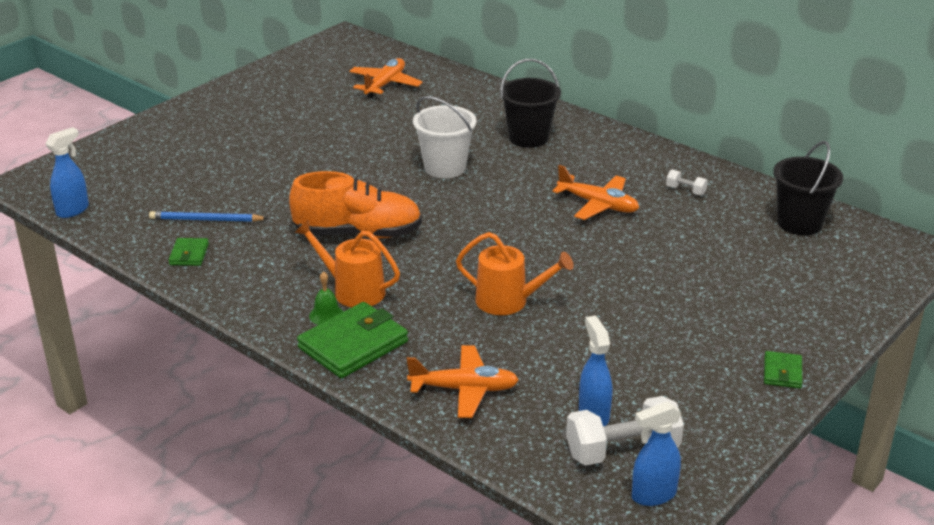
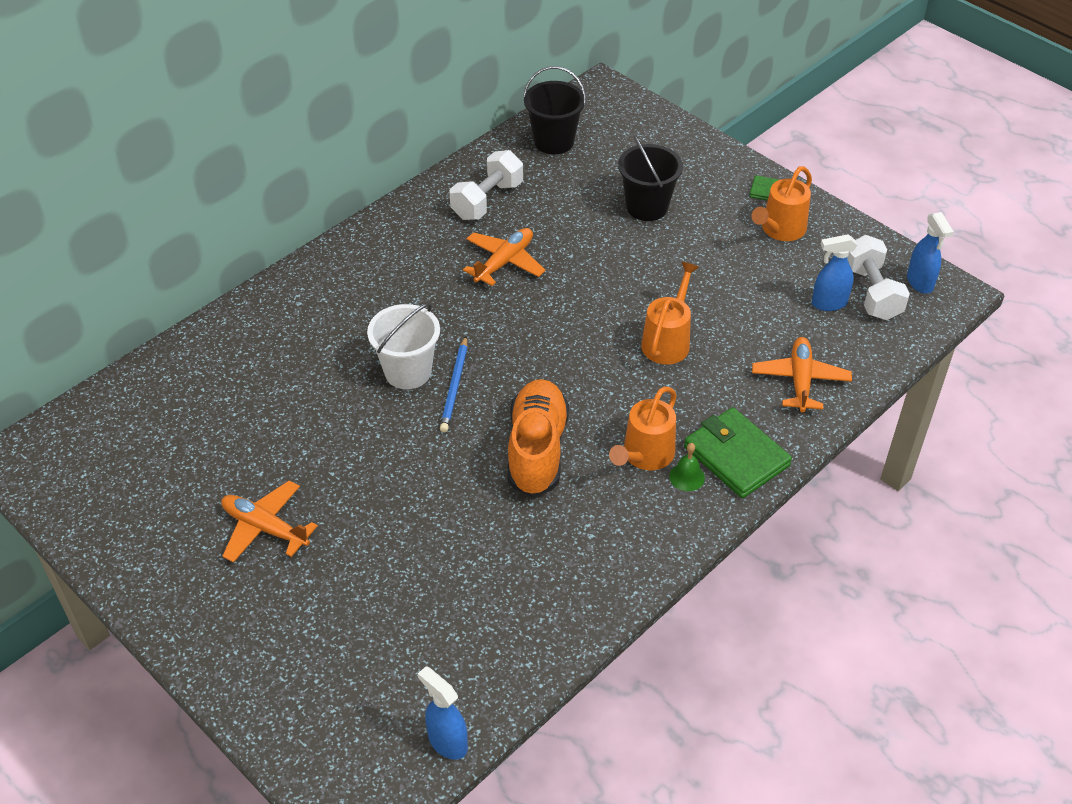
camera: 85 degrees left, 15 degrees up
(189, 254) = (565, 603): green wallet -> none
(206, 220) = (490, 592): blue pencil -> blue pencil (455, 386)
(385, 84) = (183, 417): orange plane -> orange plane (265, 528)
(528, 138) = (355, 299): black bucket -> black bucket (647, 207)
(685, 190) = (487, 200): white dumbbell -> white dumbbell, size x2.14
(714, 380) = (780, 229): none -> orange watering can

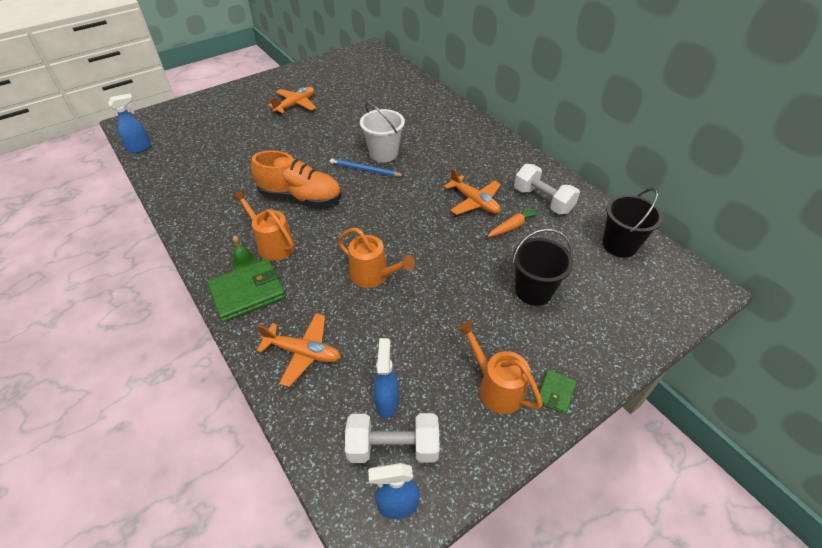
camera: 100 degrees right, 0 degrees up
(544, 225) = (513, 226): none -> orange carrot

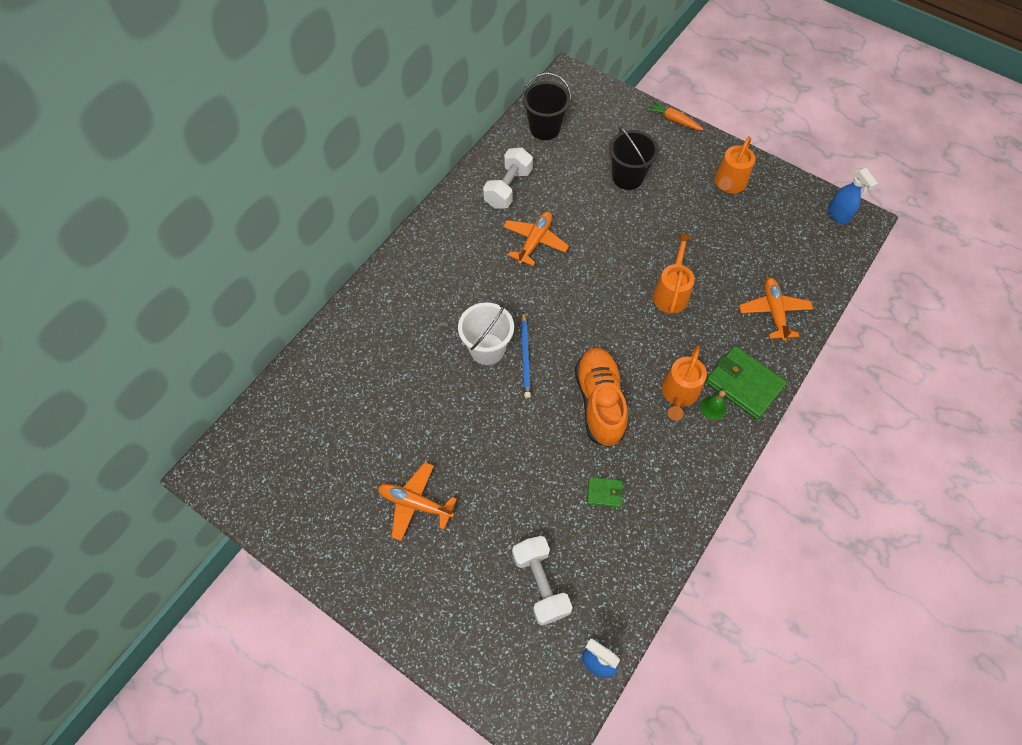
camera: 110 degrees left, 15 degrees up
(387, 401) = (778, 243): blue spray bottle -> none
(393, 447) = (806, 229): white dumbbell -> white dumbbell (540, 583)
(513, 226) = (556, 204): orange carrot -> orange carrot (673, 120)
(555, 393) = (713, 151): green wallet -> green wallet (604, 493)

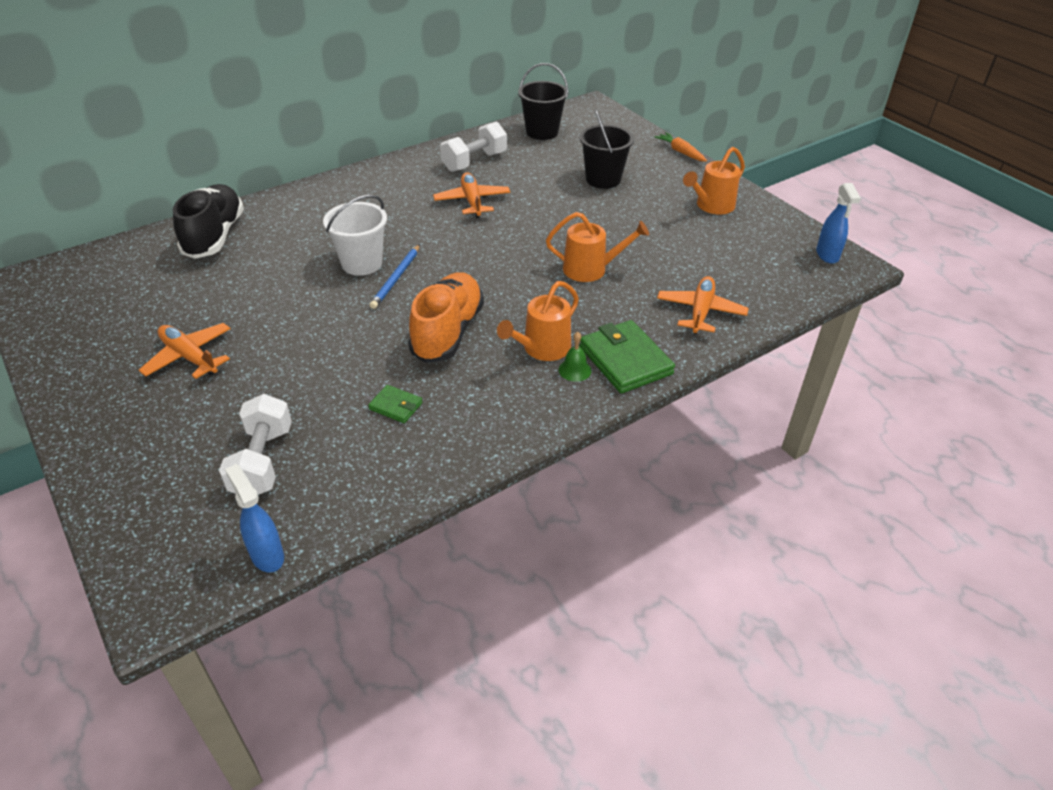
camera: 20 degrees right, 20 degrees down
(341, 359) = (214, 236): none -> black shoe
(534, 241) = (472, 201): orange plane -> orange plane turned 60 degrees counterclockwise
(671, 293) = (590, 269): orange watering can -> orange watering can turned 60 degrees clockwise

